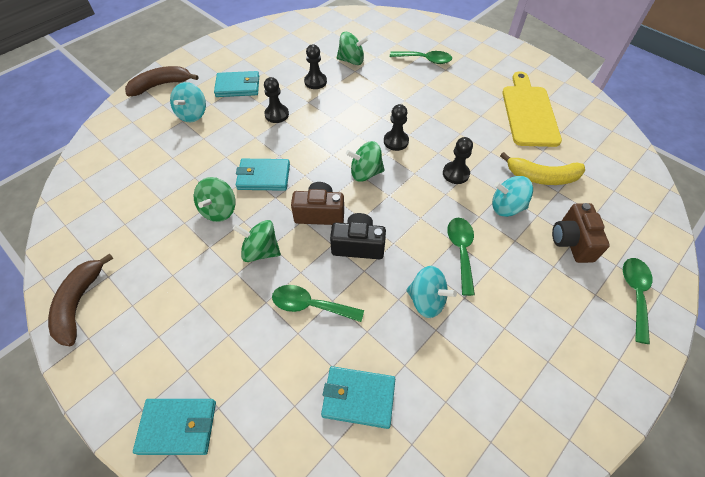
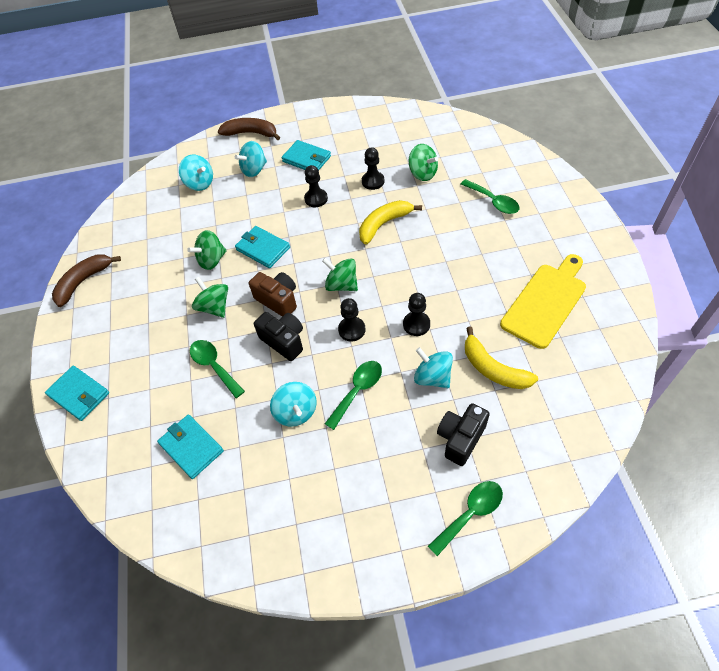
camera: 40 degrees right, 0 degrees up
(143, 148) = (200, 183): none -> turquoise spinning top
(356, 110) = (384, 224): none -> yellow banana
(396, 141) = (392, 269): black pawn -> black pawn (352, 330)
(571, 241) = (460, 438): brown camera -> black camera

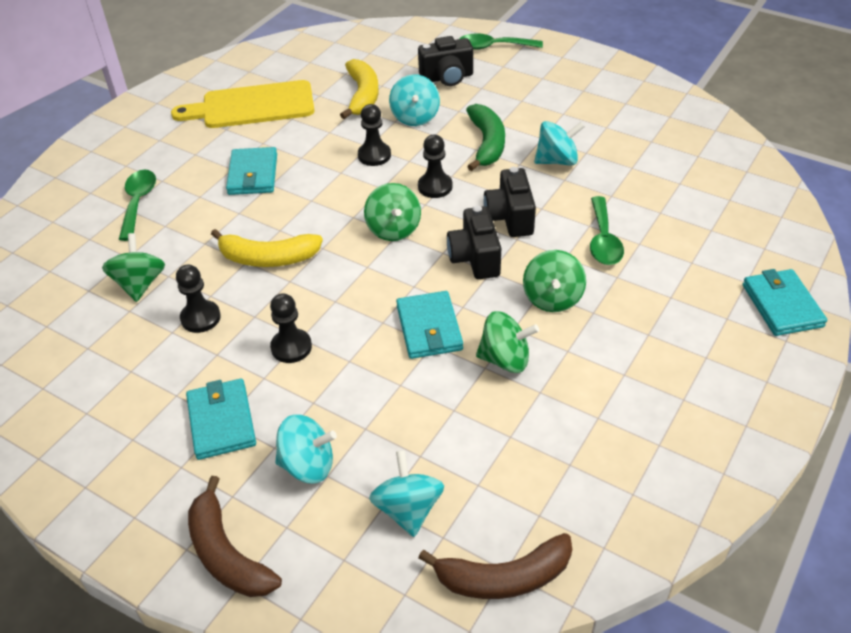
camera: 140 degrees left, 10 degrees down
(84, 281) = (711, 458): brown banana -> brown banana (504, 577)
(191, 447) = (679, 191): turquoise wallet -> turquoise wallet (253, 174)
(278, 300) = (475, 258): brown camera -> black camera
(296, 412) = (557, 161): turquoise spinning top -> turquoise spinning top turned 60 degrees clockwise
(357, 391) = (487, 144): green spoon -> green banana

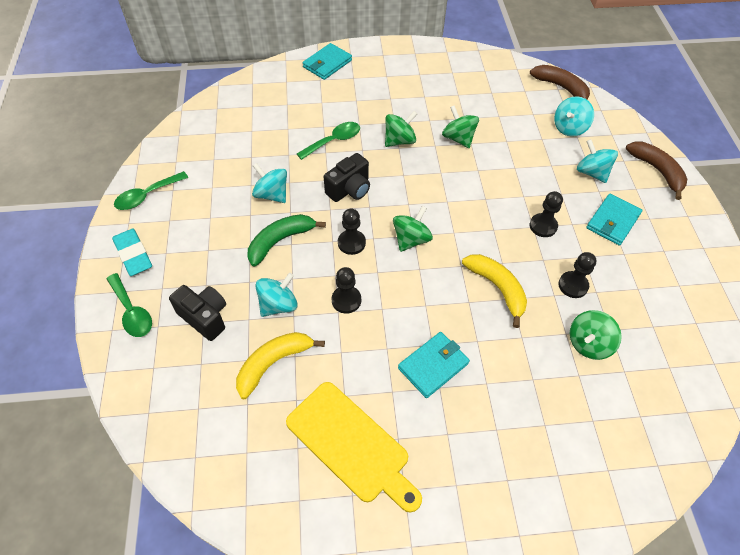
camera: 130 degrees left, 10 degrees up
(138, 202) = (532, 422): green spoon -> green spoon (147, 196)
(227, 554) = (657, 171): brown banana -> brown banana turned 45 degrees counterclockwise
(429, 328) = (469, 177): turquoise wallet -> none
(475, 258) = (399, 187): black camera -> none
(557, 61) = (133, 255): none -> turquoise eraser

